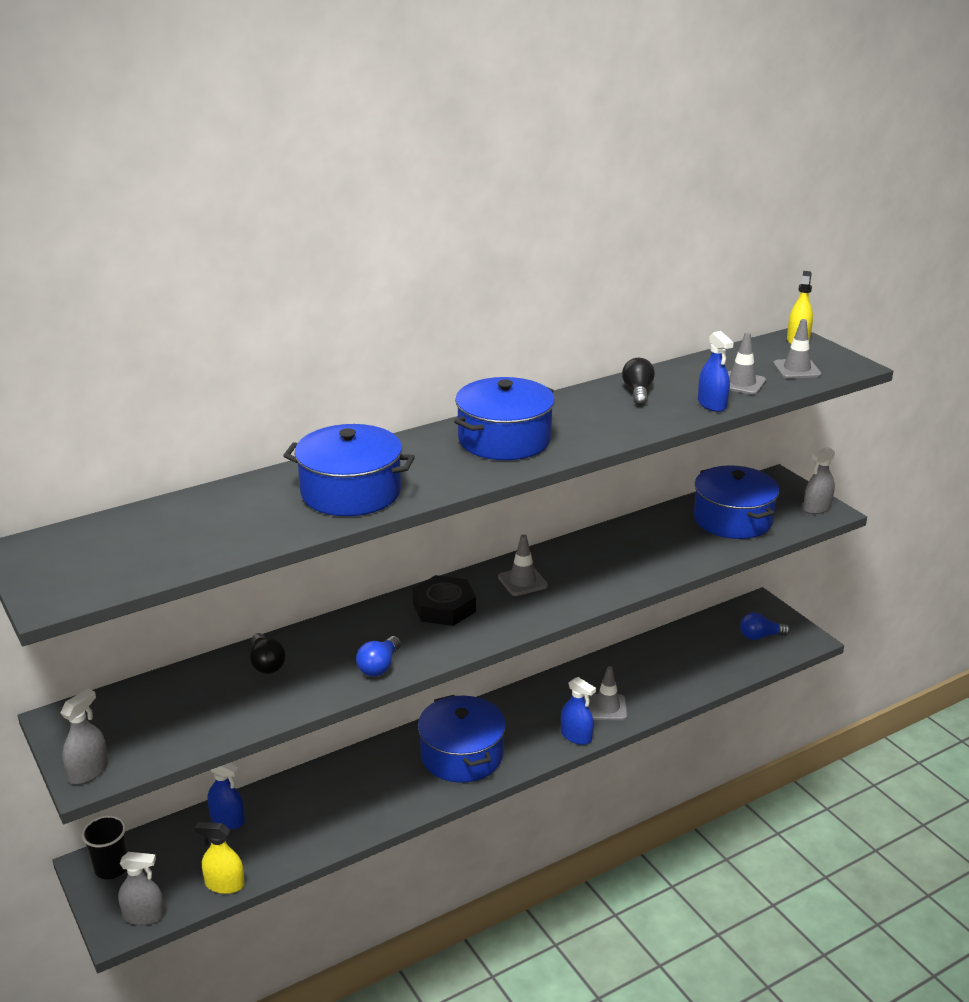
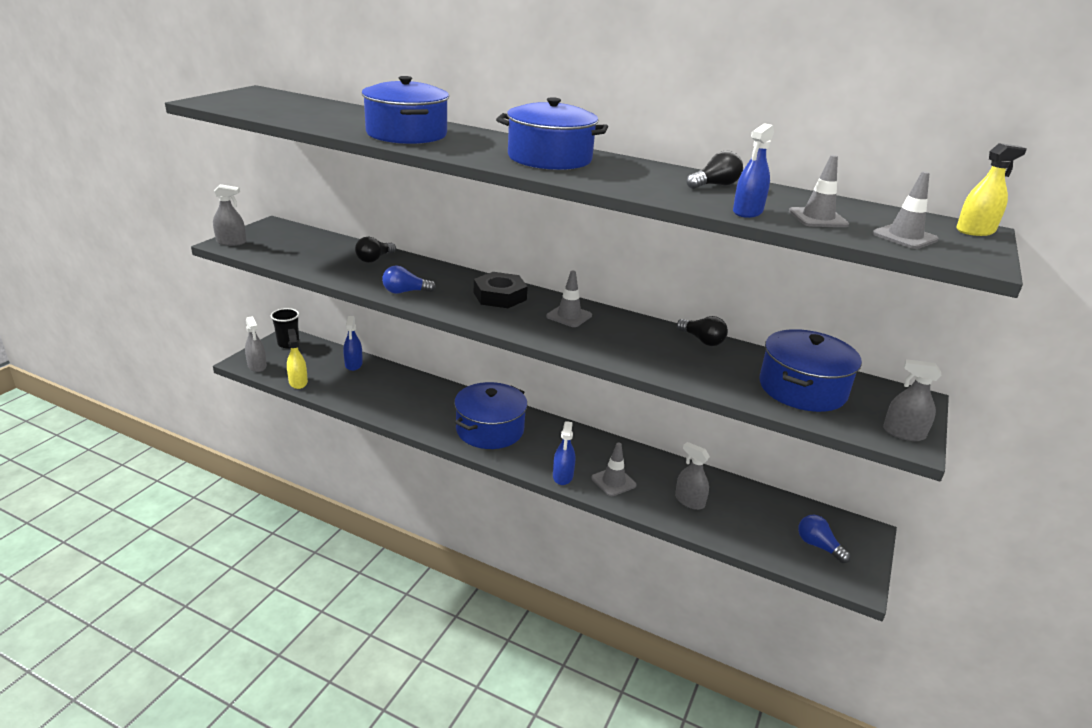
camera: 55 degrees right, 0 degrees up
(624, 530) = (702, 340): none -> black light bulb
(664, 675) = (689, 501): none -> grey spray bottle

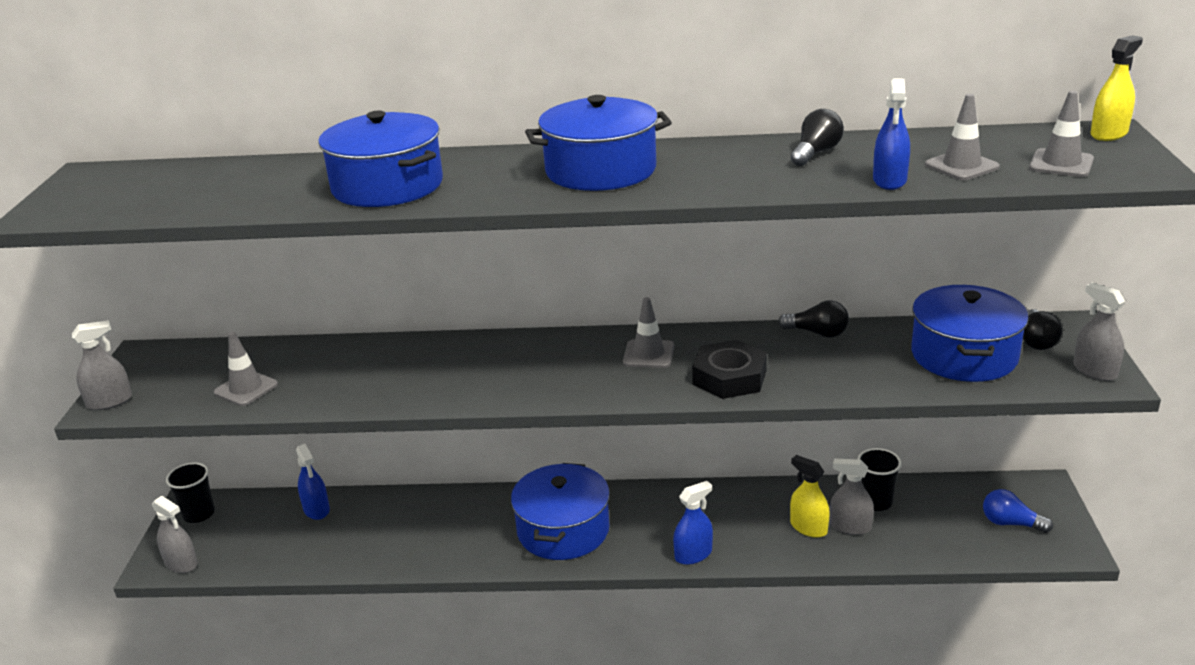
camera: 20 degrees left, 0 degrees up
(298, 382) = (260, 564): yellow spray bottle -> yellow spray bottle (808, 527)
(374, 259) = (337, 359): black light bulb -> black light bulb (1036, 341)
(405, 292) = (423, 392): blue light bulb -> none
(500, 296) = (544, 356): black nut -> black nut (729, 377)
(563, 476) = (693, 554): blue spray bottle -> blue spray bottle turned 105 degrees counterclockwise
(613, 482) = (754, 537): grey traffic cone -> grey traffic cone (246, 389)
(722, 492) = (875, 502): none -> black cup
(903, 433) = (1094, 371): grey spray bottle -> grey spray bottle turned 60 degrees clockwise

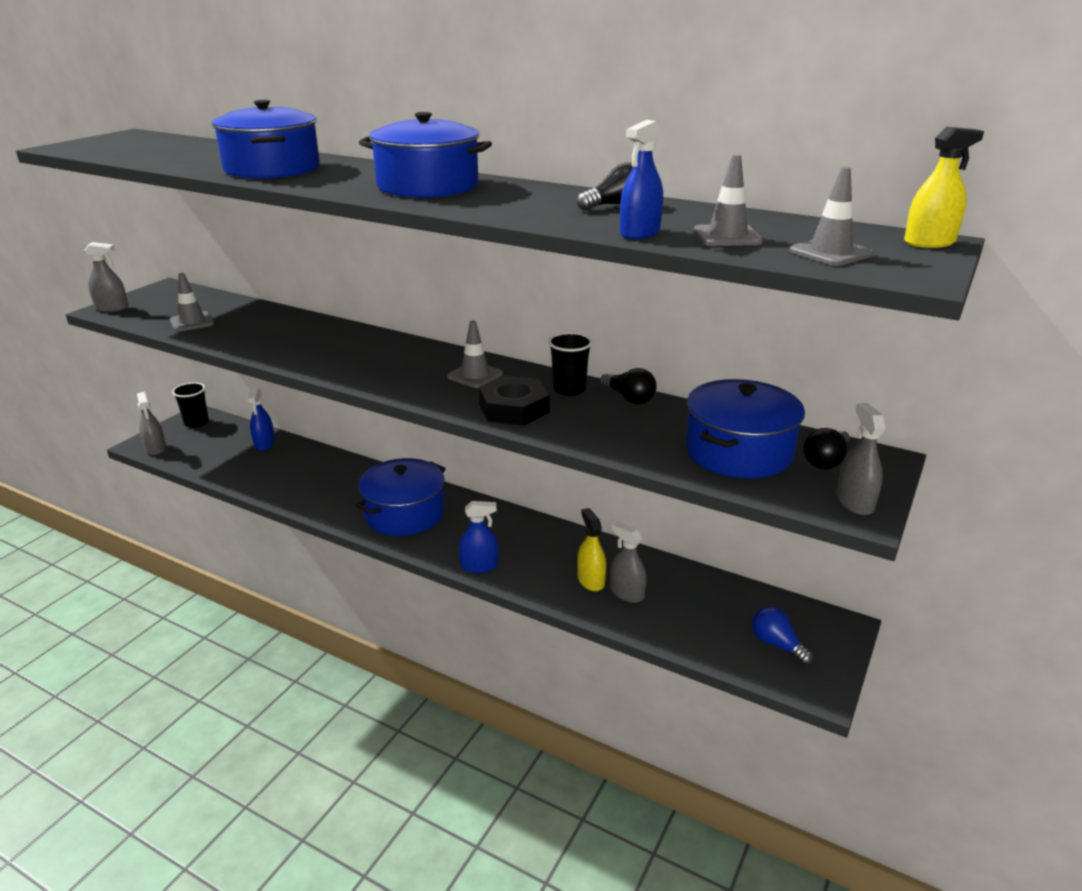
camera: 25 degrees right, 0 degrees up
(875, 502) = (668, 582): black cup -> black cup (569, 389)

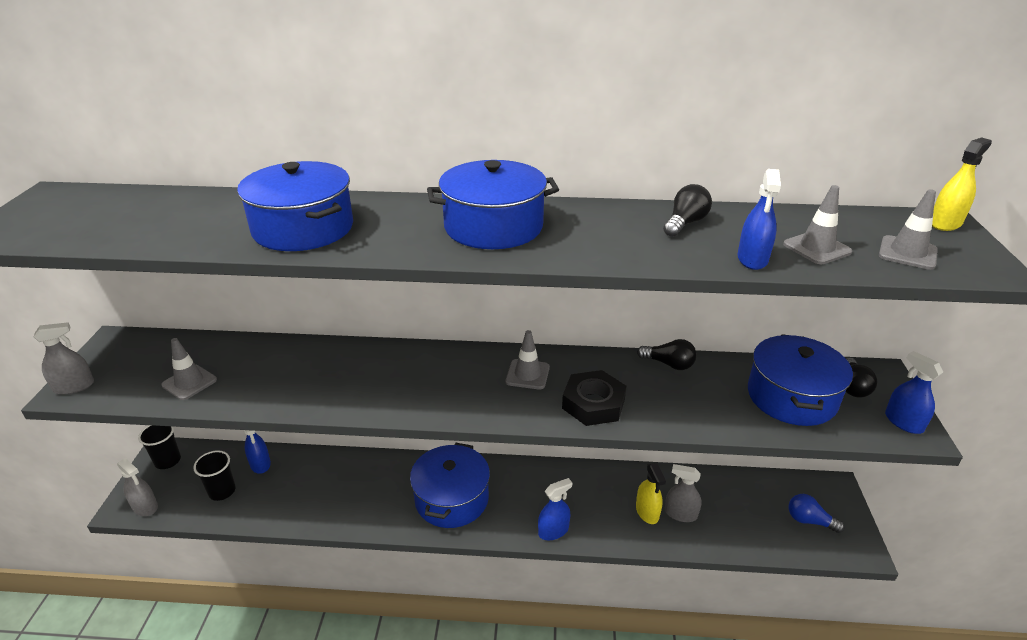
camera: 25 degrees left, 5 degrees up
(569, 389) = (616, 368): black cup -> black cup (222, 491)
(591, 580) = (647, 512): yellow spray bottle -> yellow spray bottle turned 150 degrees counterclockwise
(854, 502) = (903, 422): grey spray bottle -> blue spray bottle

